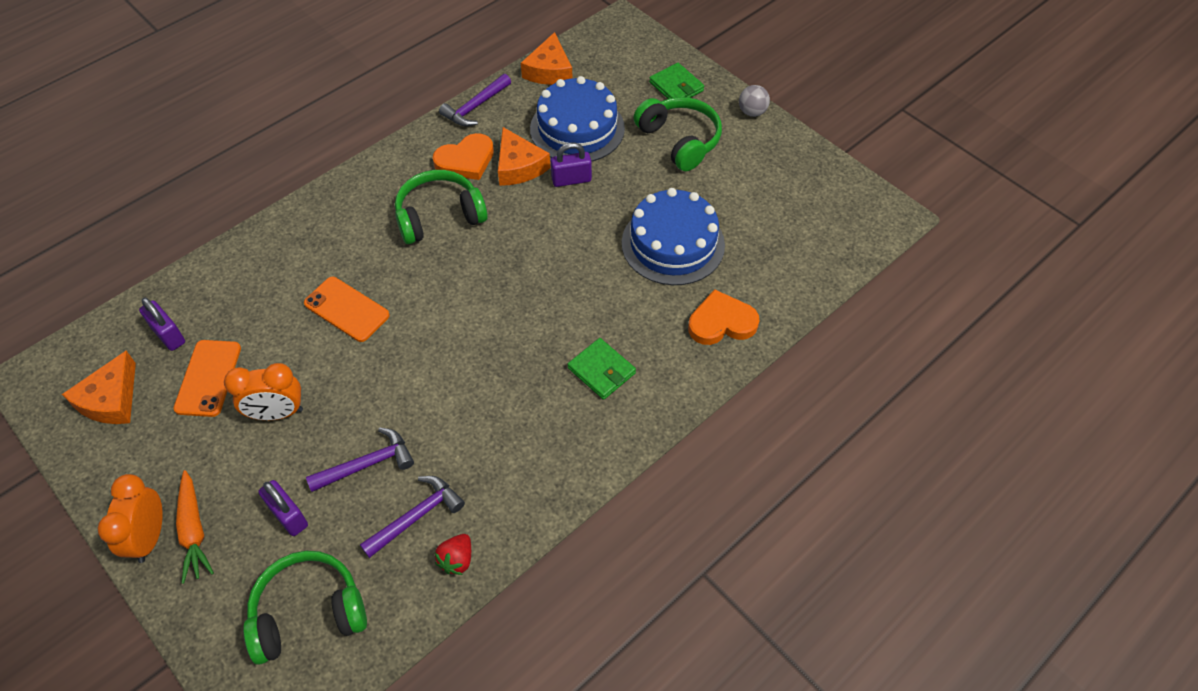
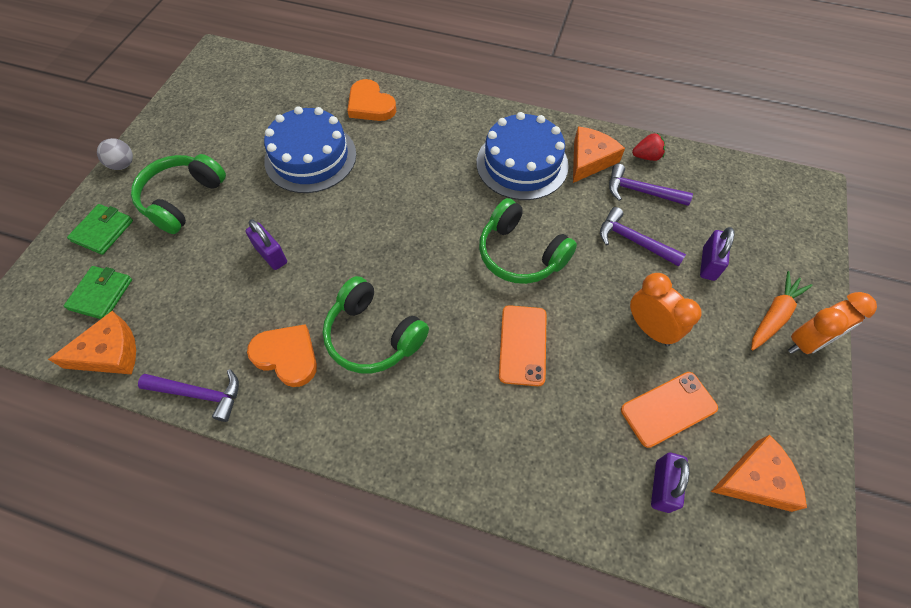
camera: 120 degrees left, 5 degrees up
(308, 613) = (747, 210): green headphones -> green headphones (520, 254)
(519, 166) = (273, 305): orange cheese -> orange cheese (590, 160)
(577, 128) = (197, 283): blue cake -> blue cake (522, 164)
(601, 371) = (456, 149): green wallet -> green wallet (101, 294)

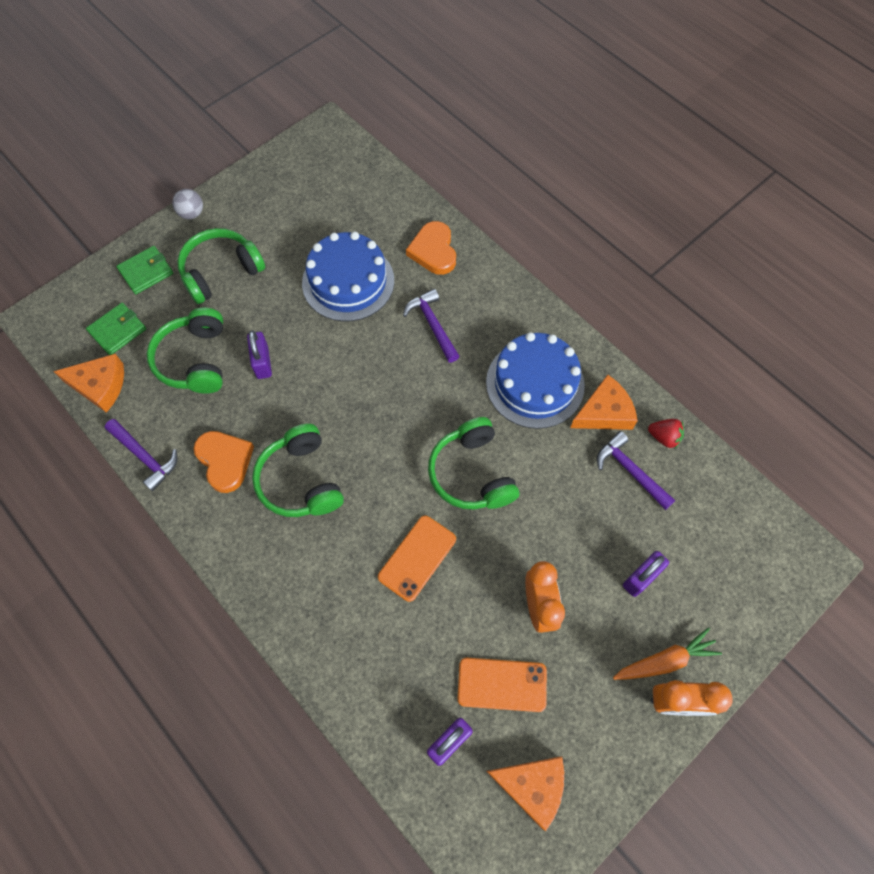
camera: 30 degrees right, 5 degrees up
(200, 283) = (195, 360): none -> green headphones
(633, 241) = (585, 516): purple hammer -> purple hammer (432, 325)

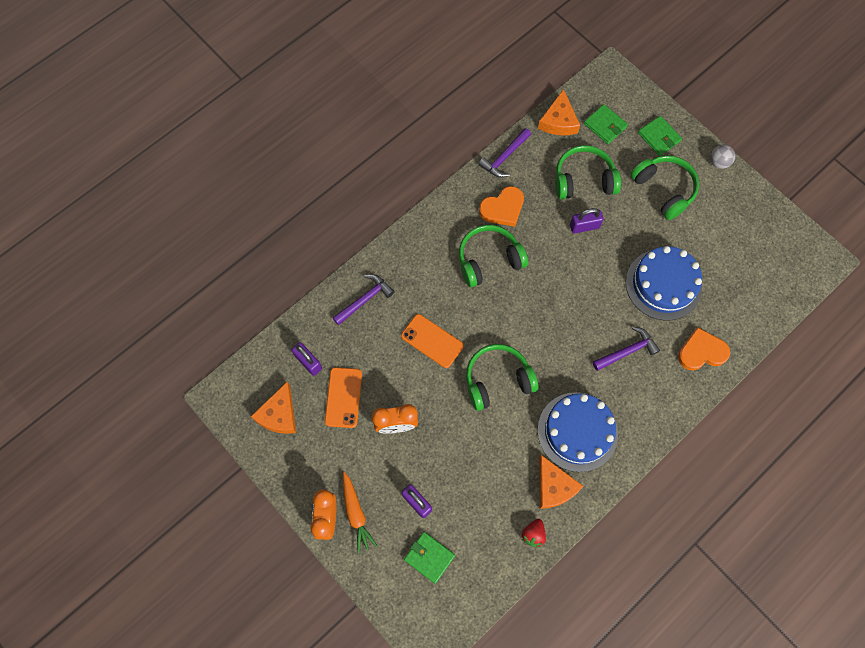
camera: 90 degrees right, 5 degrees up
(630, 471) = (503, 503): purple hammer -> purple hammer (365, 299)
(709, 561) = (429, 557): none -> green wallet

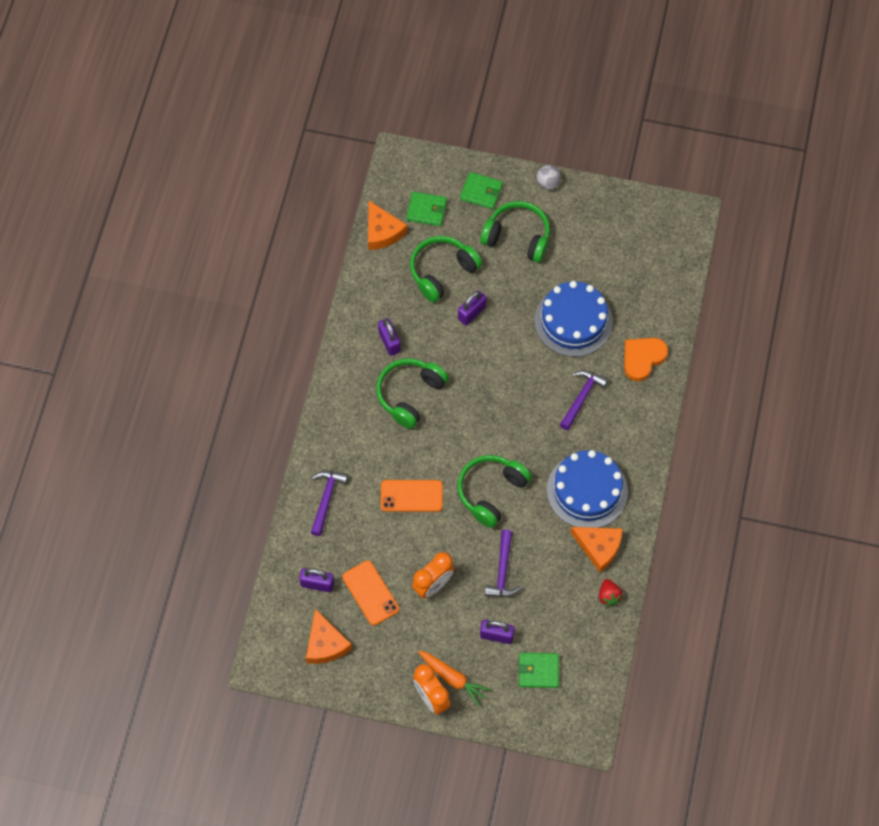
camera: 35 degrees left, 5 degrees down
(503, 208) = (389, 342): orange heart -> purple padlock
(504, 157) = (357, 295): purple hammer -> purple hammer (503, 571)

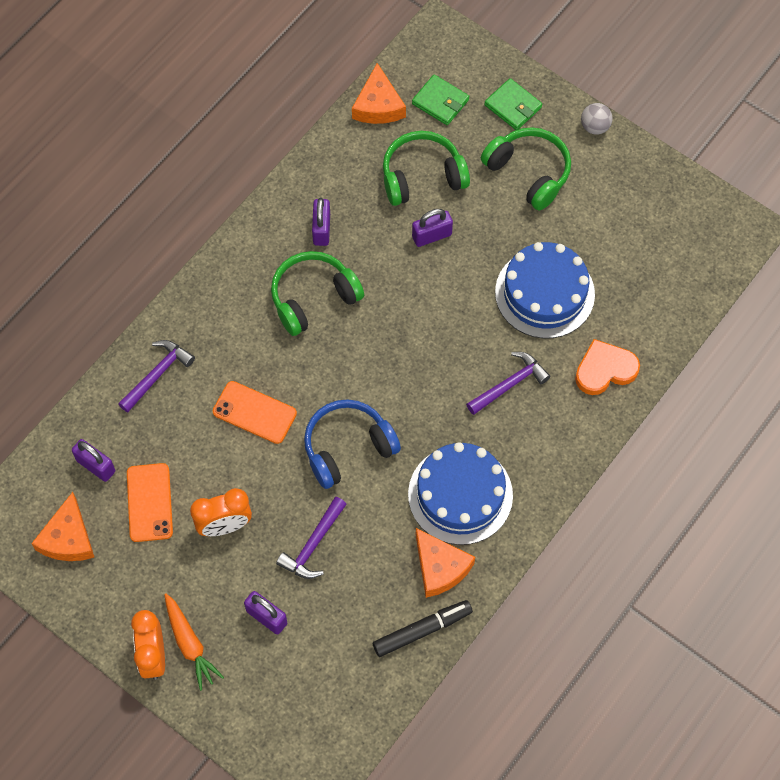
camera: 25 degrees right, 0 degrees up
(491, 492) = (347, 448): green headphones -> blue headphones
(538, 671) = (293, 681): green wallet -> none
(609, 596) = (422, 630): red strawberry -> black marker

